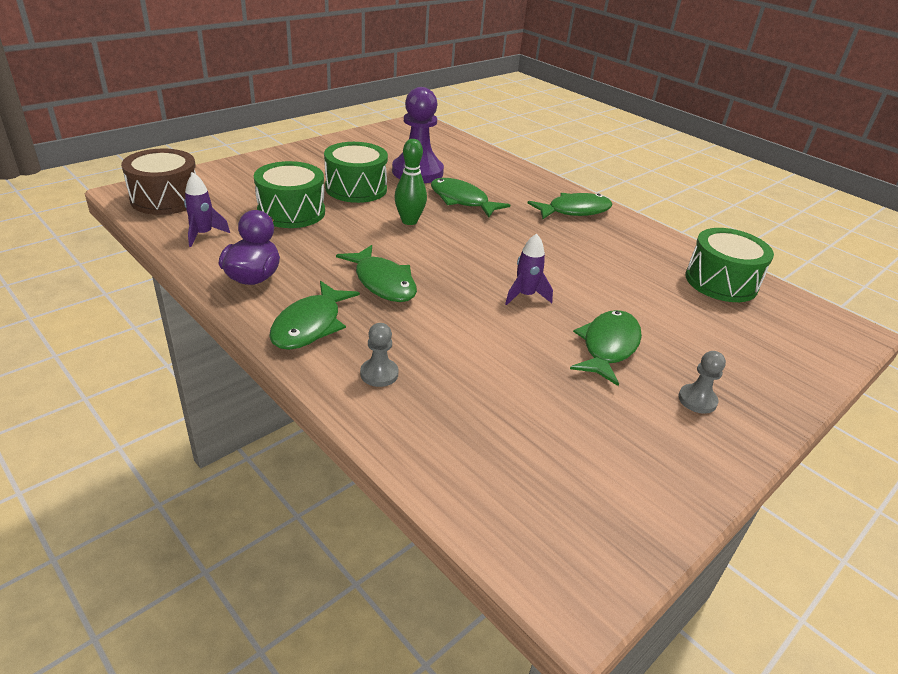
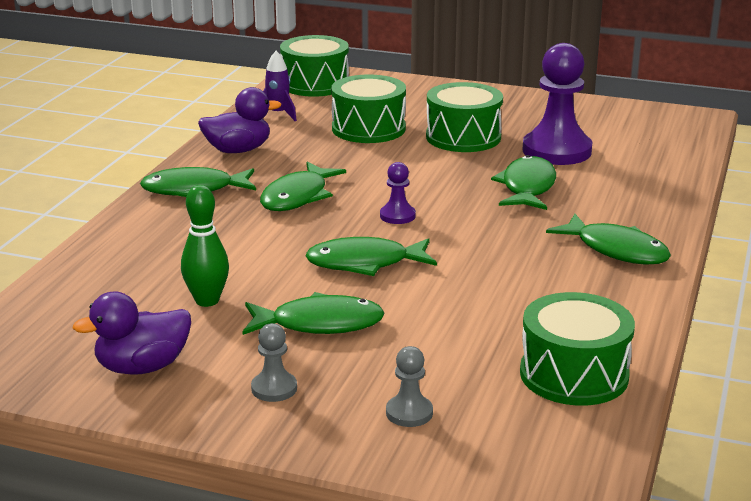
camera: 65 degrees right, 10 degrees down
(165, 199) = (315, 84): brown drum -> green drum
(379, 374) = (155, 233): grey pawn -> grey pawn (409, 413)
(409, 221) = (434, 176): green bowling pin -> green bowling pin (207, 301)
(460, 256) = (397, 216): none -> purple pawn
(525, 295) = (364, 263): purple rocket -> green fish
(635, 459) = (142, 367): none -> purple duck

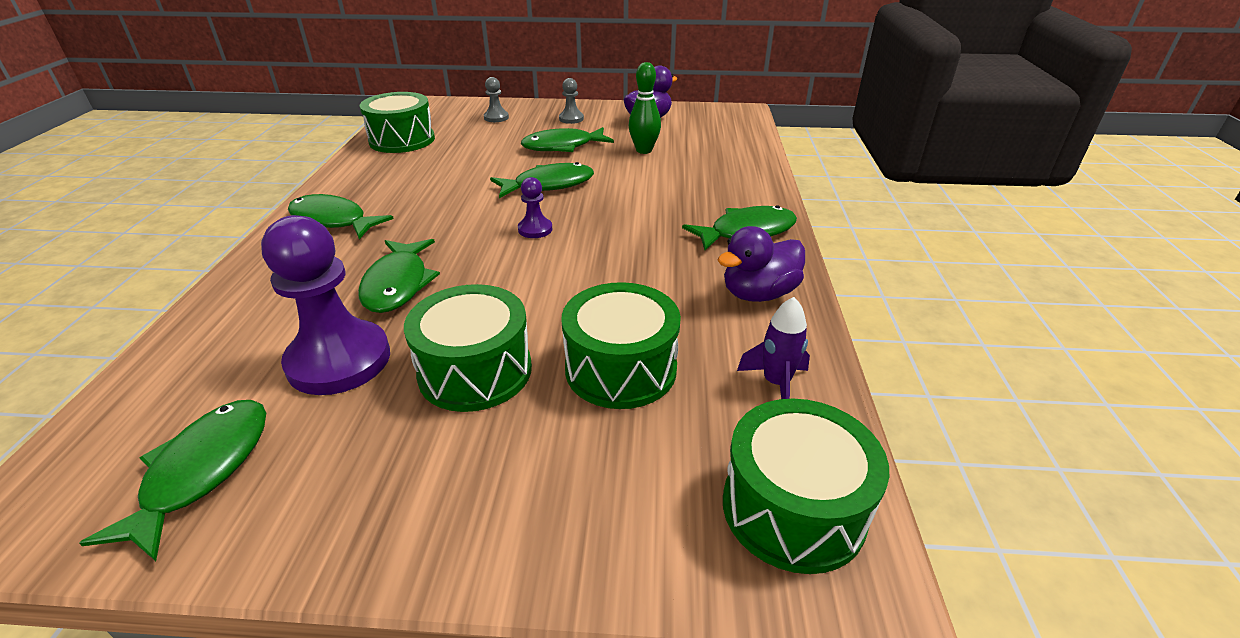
camera: 165 degrees right, 10 degrees up
(297, 197) = (641, 237): green fish -> green fish (202, 471)

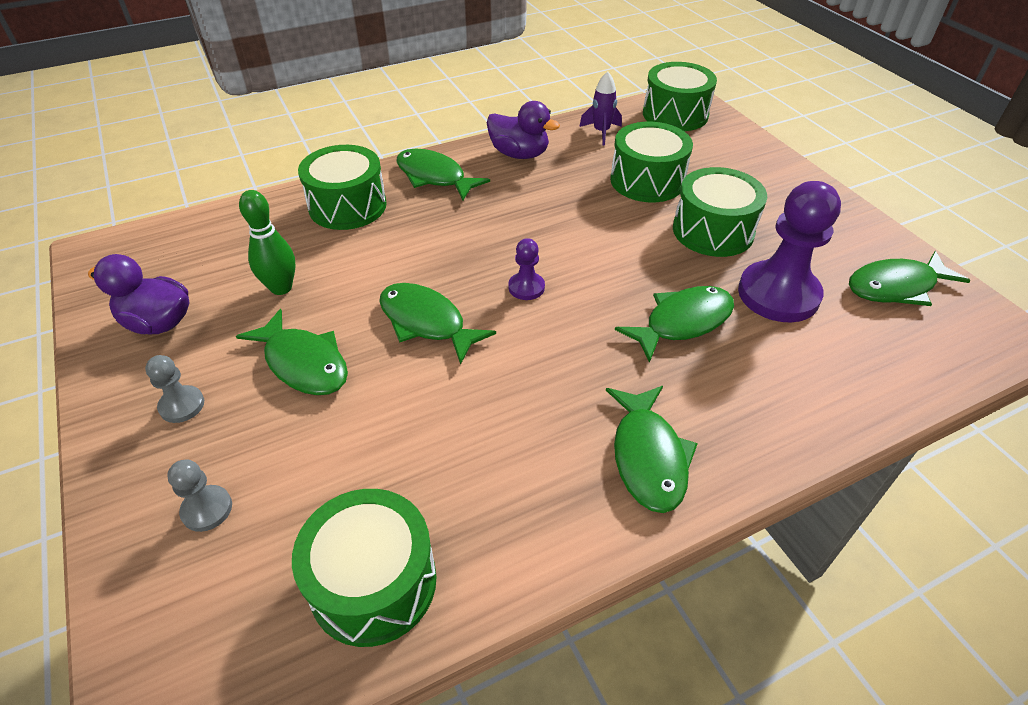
camera: 120 degrees left, 10 degrees up
(728, 186) = (347, 206): none -> green drum

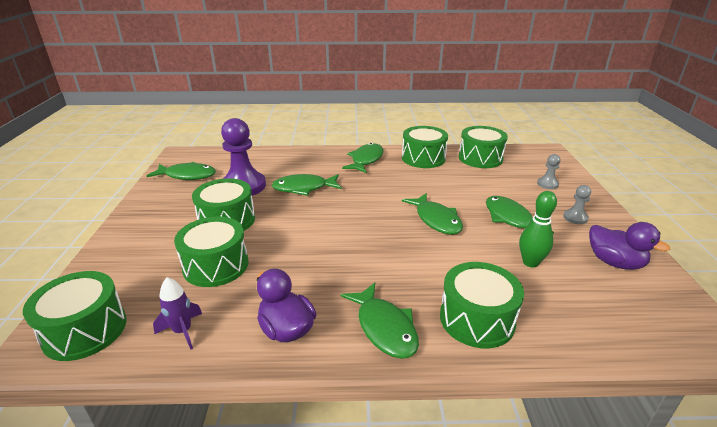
camera: 155 degrees left, 15 degrees down
(522, 520) = (423, 158): none -> green drum
(526, 287) = (368, 221): purple pawn -> none

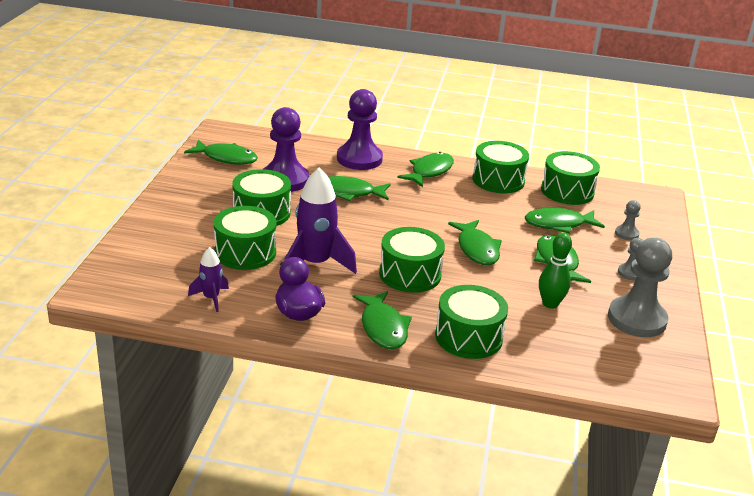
camera: 10 degrees right, 0 degrees up
(85, 330) = (131, 283): green drum -> green drum (410, 274)
(291, 265) = (315, 264): none -> purple rocket
(304, 159) = (359, 159): none -> purple pawn
(490, 185) = (558, 224): none -> green fish
(614, 262) = (636, 319): purple duck -> grey pawn

